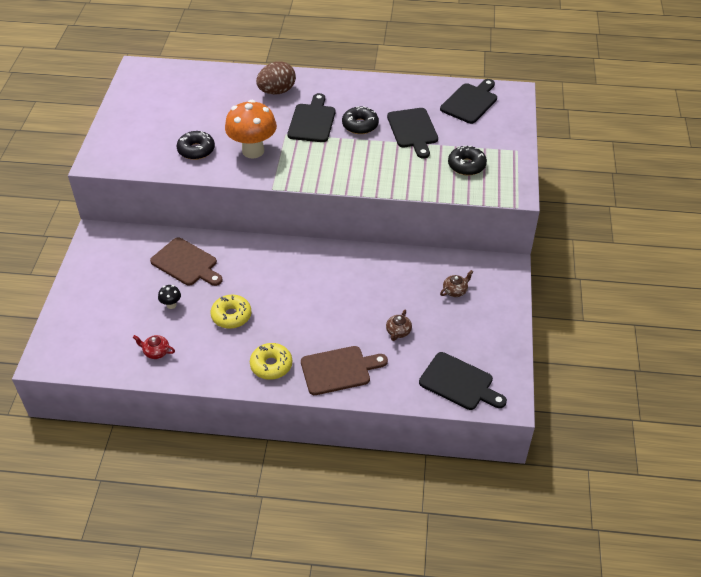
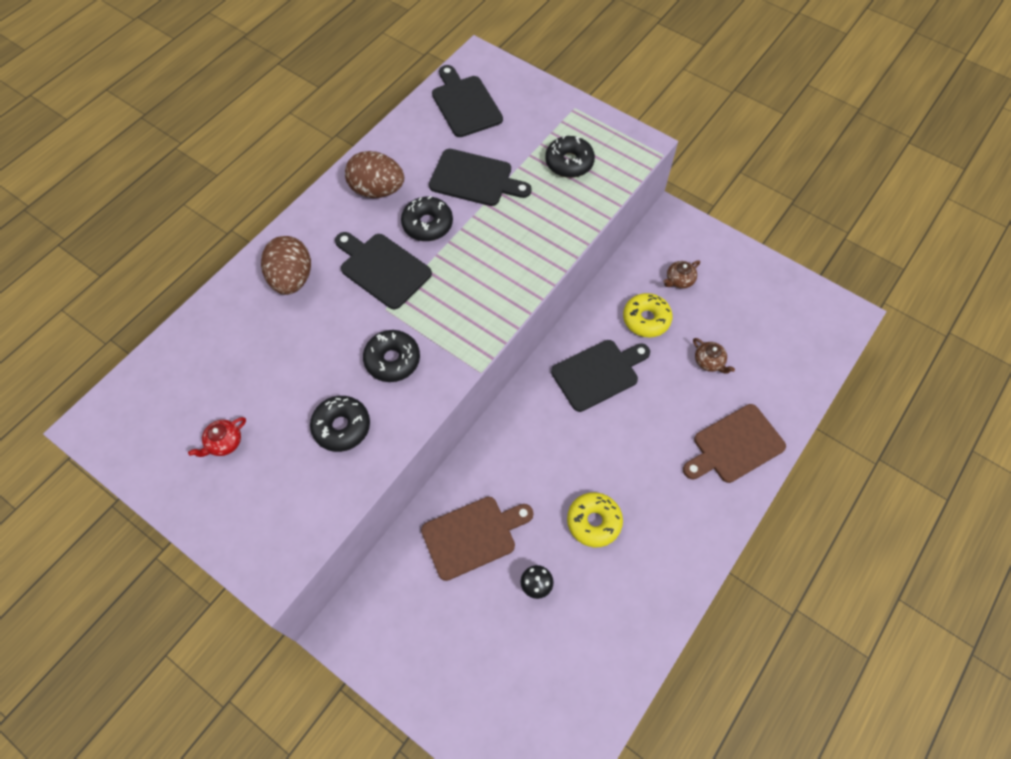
camera: 60 degrees left, 15 degrees up
(156, 352) = (606, 639): red teapot -> red teapot (224, 443)
(253, 151) = (392, 360): orange mushroom -> black donut
(271, 365) = (694, 513): yellow donut -> yellow donut (646, 319)
(339, 370) = (735, 446): brown cutting board -> brown cutting board turned 135 degrees counterclockwise
(367, 95) = (377, 190): none -> brown egg
(455, 291) = (679, 280): brown teapot -> brown teapot turned 120 degrees counterclockwise
(459, 383) = (805, 343): black cutting board -> black cutting board (598, 373)

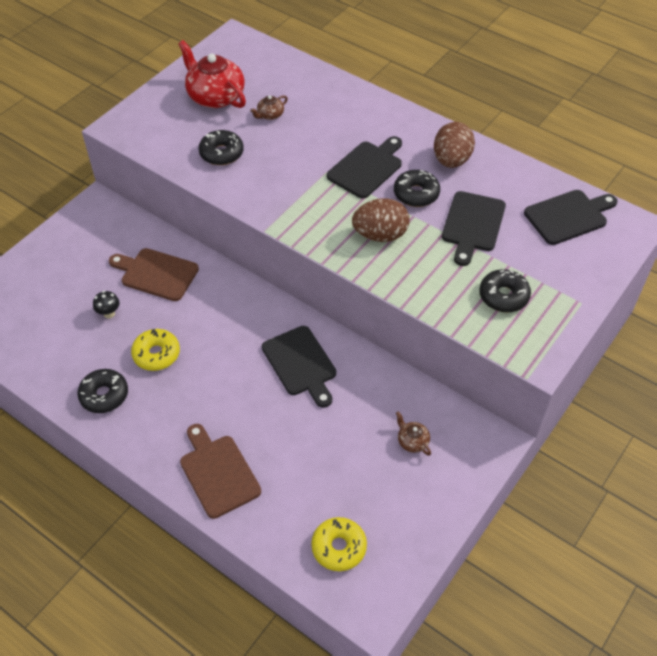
camera: 90 degrees right, 10 degrees down
(224, 443) = (215, 96): red teapot -> red teapot, size x2.20
(292, 279) = (355, 117): brown egg -> brown egg (380, 235)
(392, 360) = (278, 178): black donut -> black donut (104, 395)
(473, 535) = (156, 274): brown cutting board -> brown cutting board turned 135 degrees clockwise
(646, 319) = (362, 407): yellow donut -> yellow donut (339, 547)
(709, 362) = (312, 460): brown teapot -> brown teapot (270, 115)

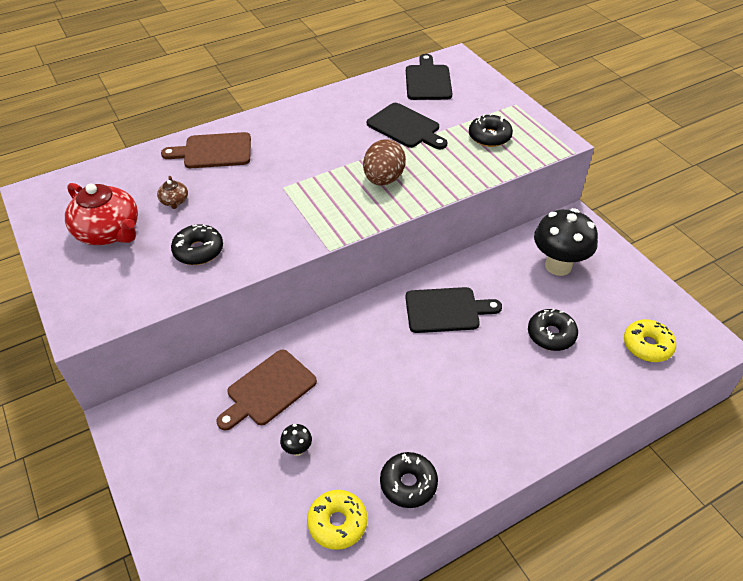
camera: 65 degrees left, 5 degrees down
(156, 354) = (377, 420): yellow donut -> yellow donut (337, 523)
(215, 96) = (109, 232): red teapot -> red teapot turned 120 degrees counterclockwise
(218, 472) = (543, 409): brown cutting board -> brown cutting board (213, 151)
(367, 168) = (297, 162): black cutting board -> none
(412, 441) = (558, 266): brown teapot -> black mushroom
(416, 194) = (350, 145): black donut -> black donut (551, 335)
(451, 160) = (326, 114): brown egg -> none

